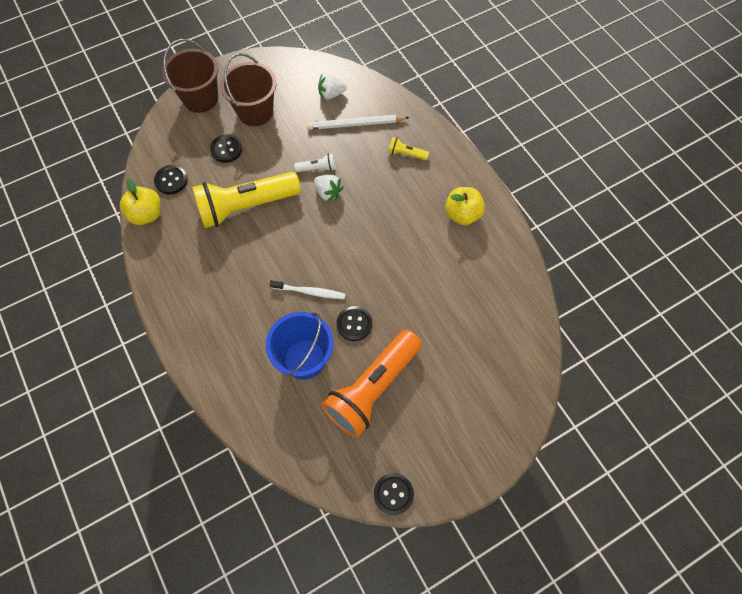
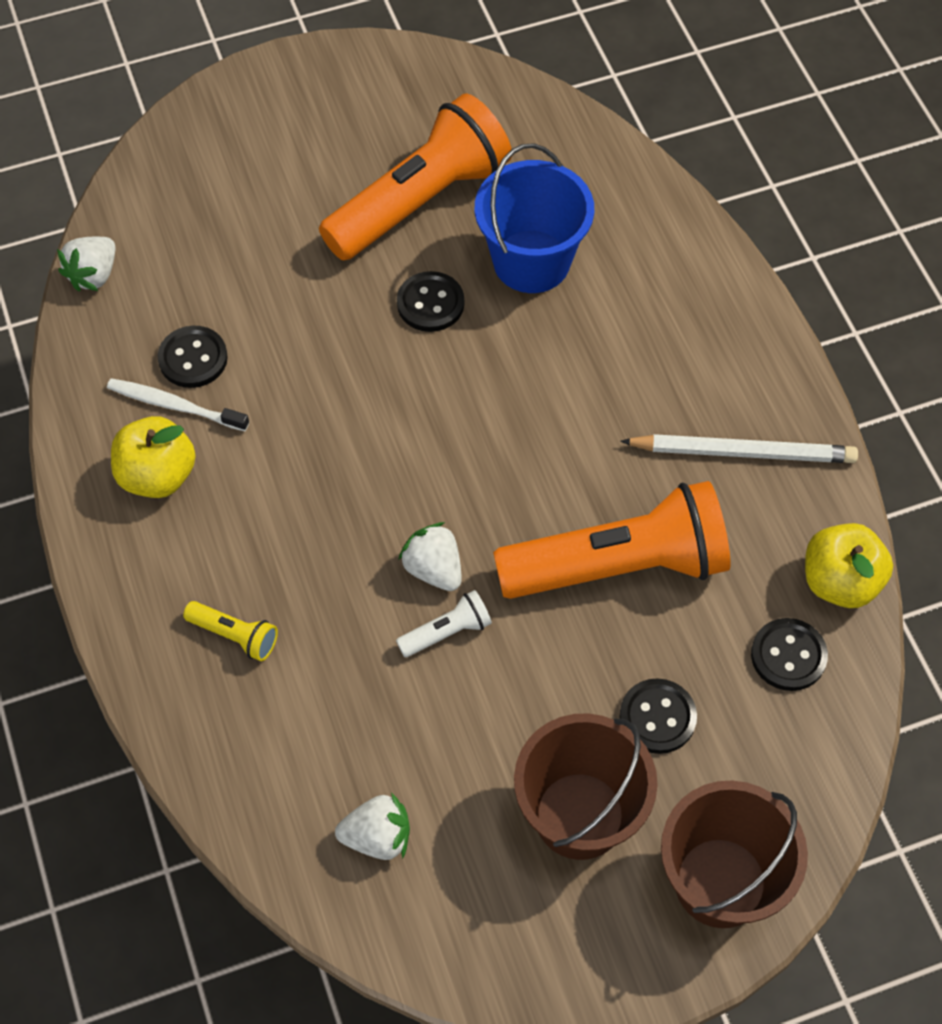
camera: 170 degrees left, 5 degrees down
(246, 206) = (619, 566): yellow flashlight -> orange flashlight
(309, 292) = (505, 371): white toothbrush -> white toothbrush (175, 406)
(317, 168) = (447, 632): white flashlight -> white flashlight turned 150 degrees clockwise
(356, 124) = (333, 736): white pencil -> white pencil (742, 452)
(393, 494) = (420, 64): black button -> black button (193, 358)
(534, 312) = (93, 275): none -> white strawberry

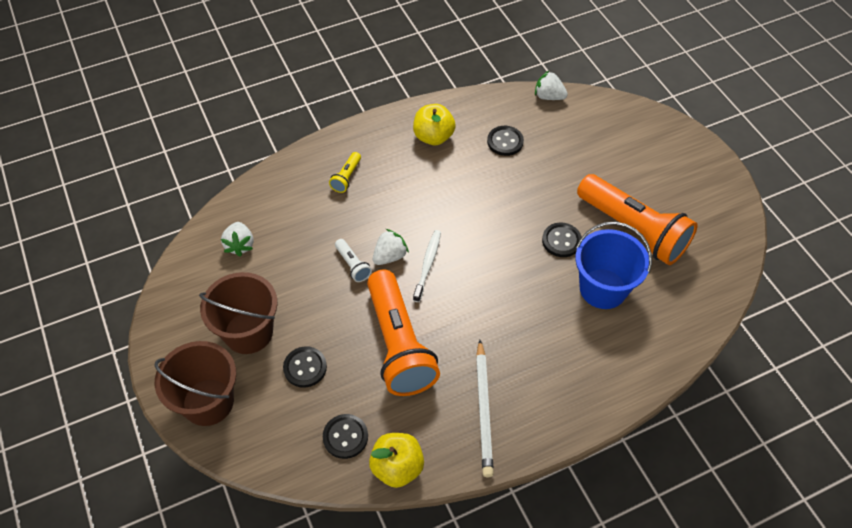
camera: 85 degrees right, 5 degrees down
(175, 406) = (475, 138): white toothbrush -> white toothbrush (427, 265)

